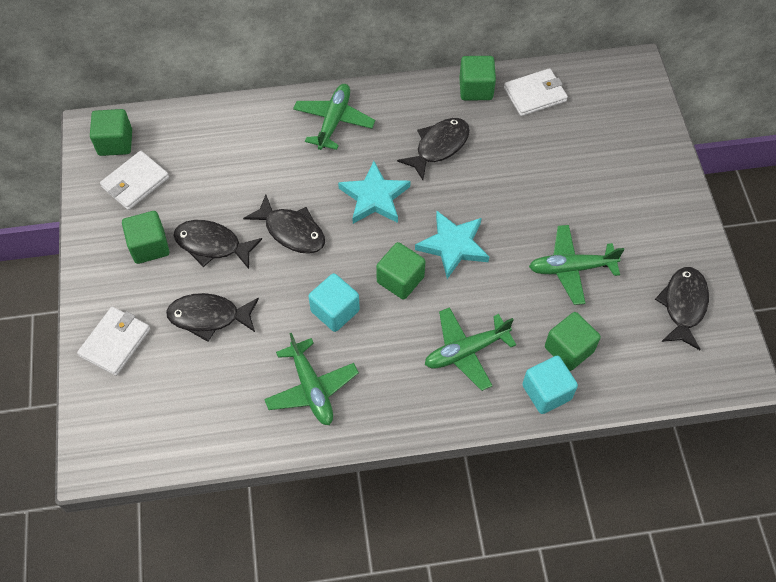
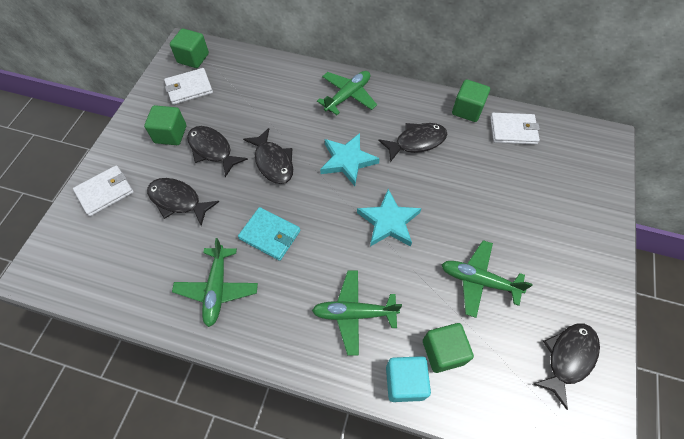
camera: 25 degrees right, 0 degrees up
(335, 311) = (270, 235): turquoise cube -> turquoise wallet
(400, 279) = (333, 231): green cube -> none

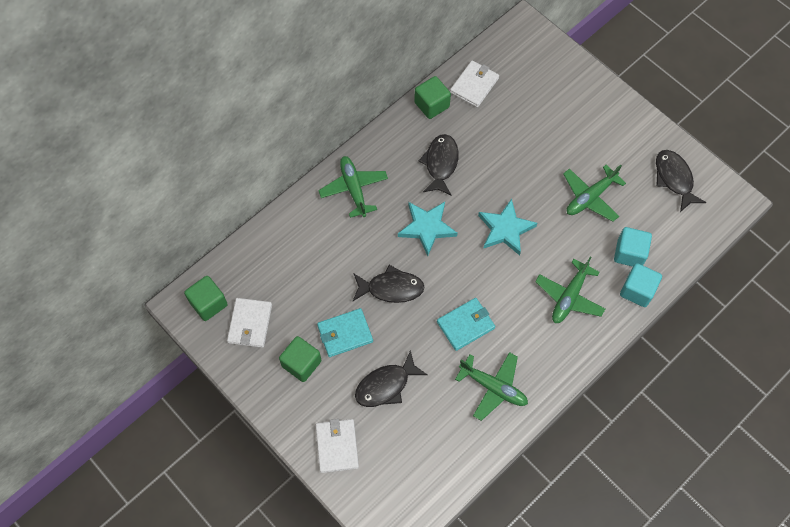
camera: 60 degrees left, 5 degrees up
(212, 150) = (345, 333): black fish -> turquoise wallet
(443, 352) = (629, 253): green cube -> turquoise cube

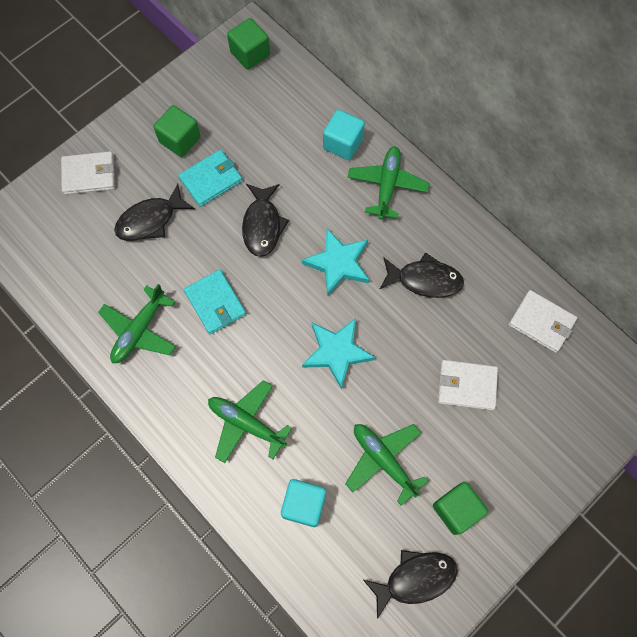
camera: 90 degrees right, 5 degrees up
(250, 324) = (226, 91): white wallet -> white wallet (466, 385)
(345, 333) = (211, 179): turquoise wallet -> turquoise wallet turned 75 degrees clockwise
(353, 189) = (387, 185): green plane -> green plane turned 60 degrees counterclockwise
(386, 385) = (150, 220): black fish -> black fish turned 90 degrees counterclockwise
(431, 105) = (508, 271): green cube -> green cube (456, 509)
(637, 290) = (252, 510): turquoise cube -> turquoise cube (343, 143)

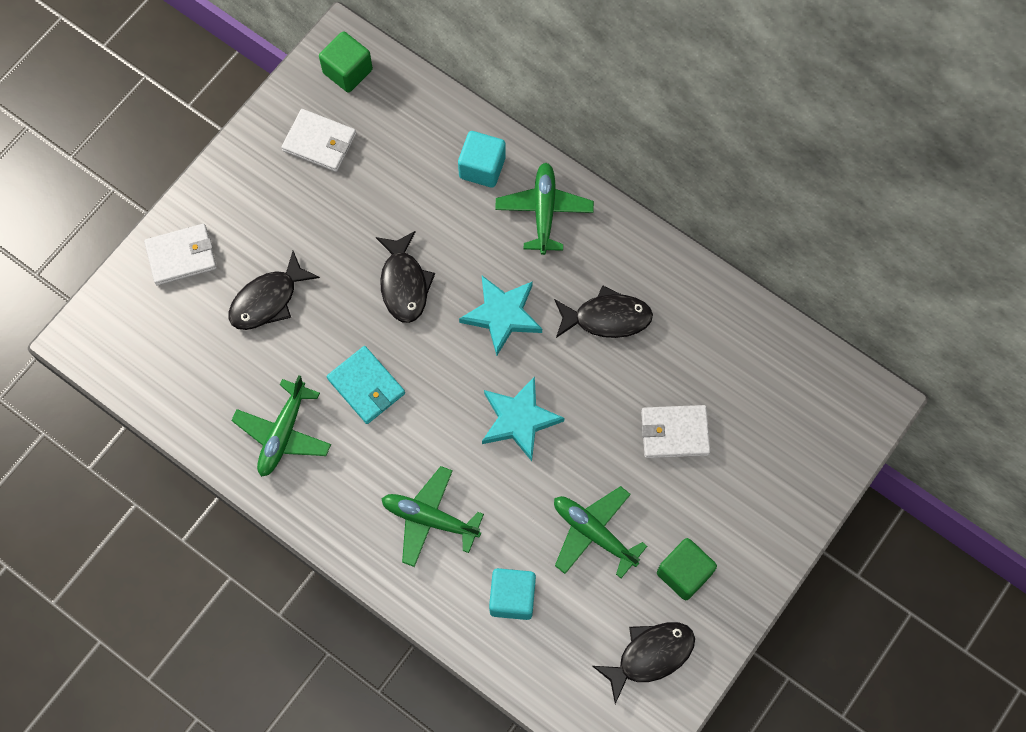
camera: 10 degrees left, 0 degrees up
(180, 140) = (283, 195): green cube -> none
(211, 179) = (331, 238): turquoise wallet -> none
(541, 322) = (749, 345): white wallet -> white wallet (319, 142)

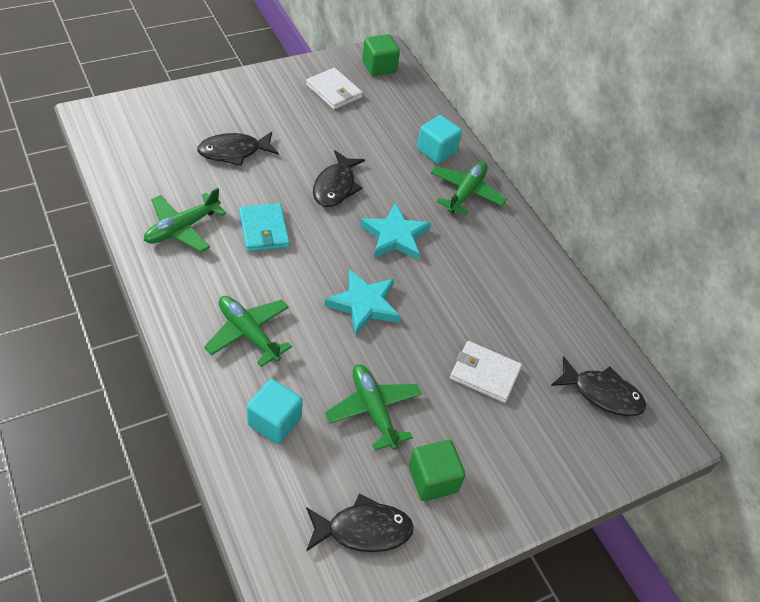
camera: 20 degrees right, 20 degrees down
(181, 256) = (196, 105): white wallet -> none
(607, 318) = (474, 274): black fish -> black fish (602, 394)

